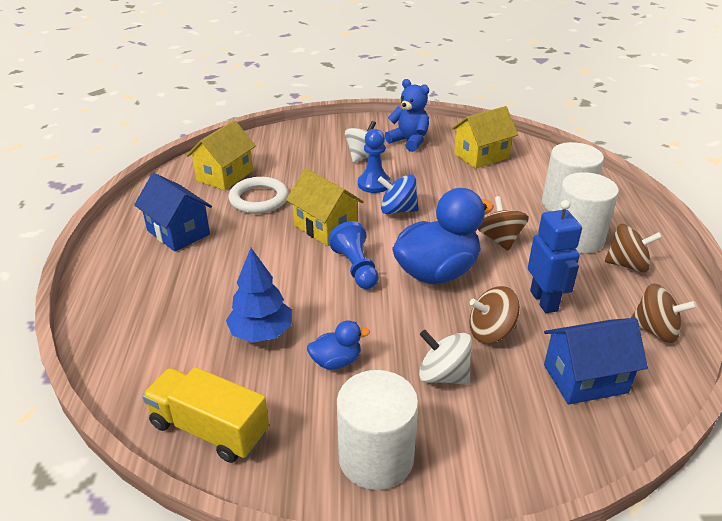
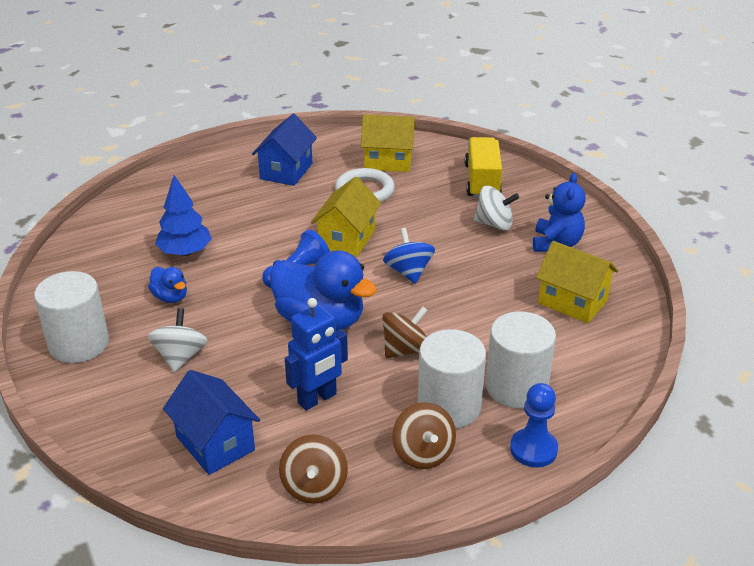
camera: 65 degrees right, 0 degrees up
(209, 429) = (79, 263): yellow truck -> yellow truck (482, 181)
(374, 184) = (445, 245): blue pawn -> blue pawn (533, 449)
(491, 332) = (250, 372): brown spinning top -> none

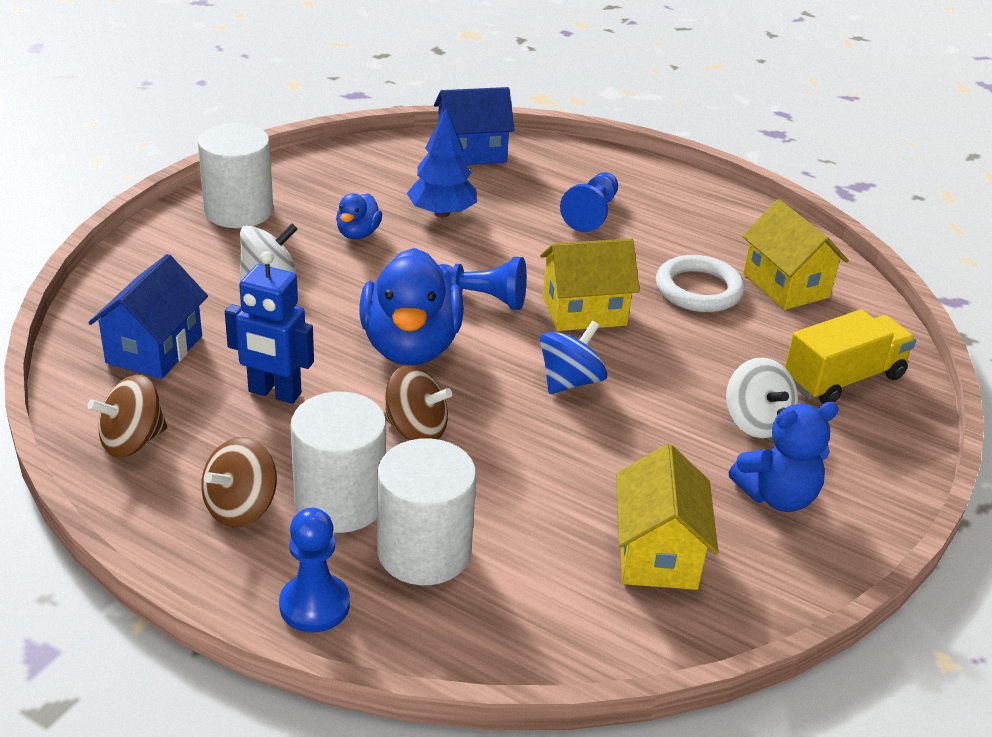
camera: 55 degrees right, 0 degrees up
(250, 195) = (591, 214): none -> blue pawn
(286, 171) = (667, 220): blue house -> blue house (471, 152)

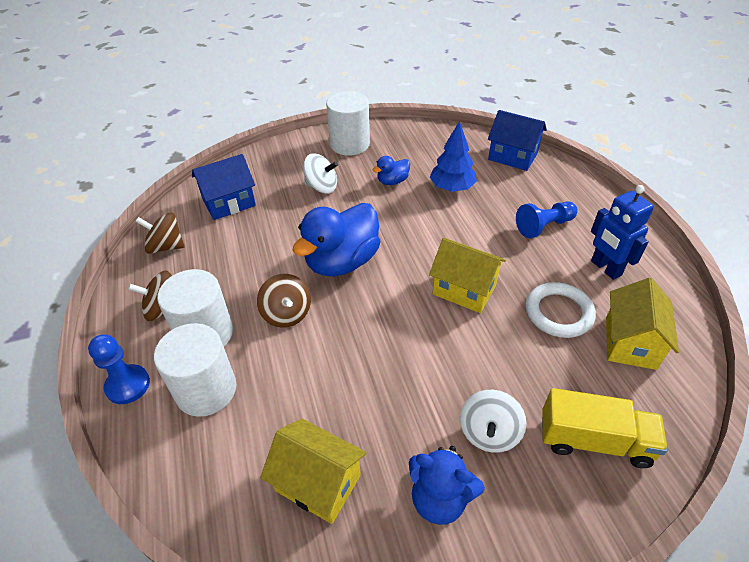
camera: 45 degrees right, 10 degrees up
(274, 393) = (249, 253): blue robot -> blue robot (605, 268)
(481, 298) = (413, 251): blue pawn -> none
(570, 381) = (402, 332): blue spinning top -> none
(657, 553) = (318, 483): yellow house -> yellow house turned 75 degrees clockwise

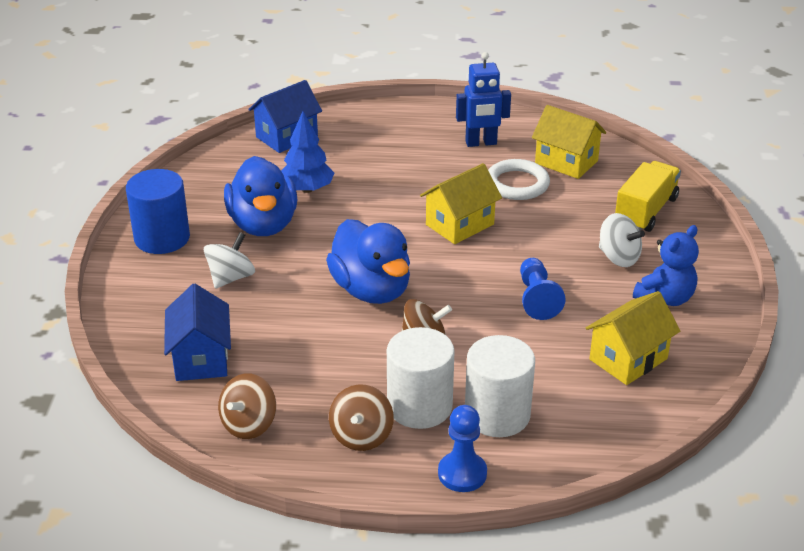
camera: 70 degrees left, 10 degrees down
(349, 144) = (162, 238): white cylinder -> blue cylinder
(392, 181) = (263, 224): blue duck -> blue duck, size x2.11
(544, 226) = (407, 155): blue pawn -> blue pawn (537, 298)

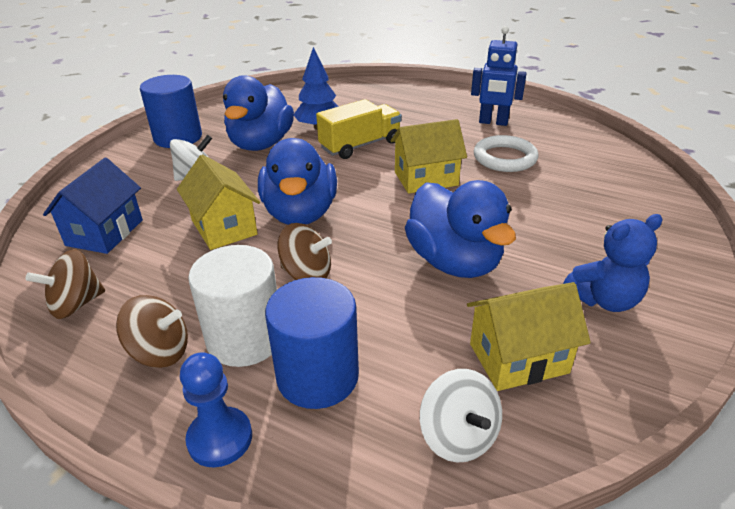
camera: 25 degrees right, 0 degrees up
(287, 137) = (336, 91): blue house -> none
(361, 436) = (160, 352): brown spinning top -> brown spinning top turned 120 degrees counterclockwise
(497, 415) = (317, 376): white cylinder -> blue cylinder
(537, 298) = (454, 262): blue pawn -> blue duck
(566, 162) = (565, 150): yellow house -> yellow house (224, 227)
(618, 257) = (571, 243): white spinning top -> white spinning top (458, 436)
(645, 211) = (626, 207): yellow truck -> yellow truck (360, 145)

